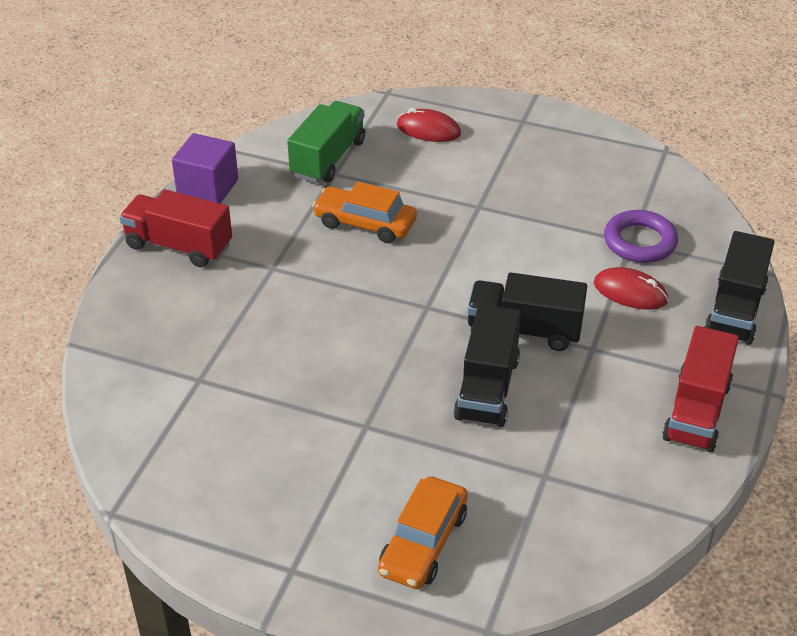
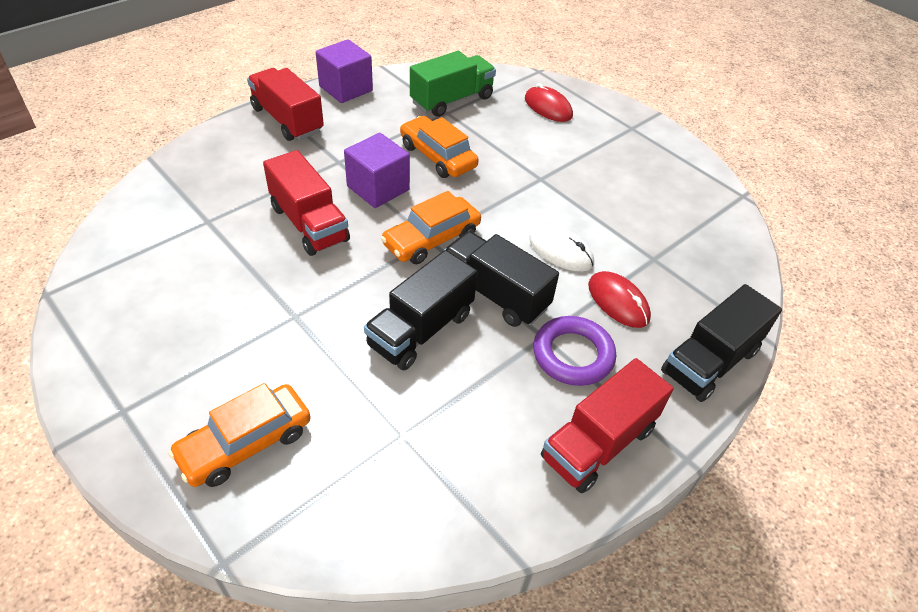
camera: 25 degrees right, 5 degrees up
(302, 340) = (309, 224): none -> red truck
(336, 278) = (378, 188): none -> purple cube
(428, 306) = (431, 239): none -> orange car
(550, 268) = (561, 251): none -> white mouse
(640, 242) = (661, 262): purple ring -> purple ring (573, 355)

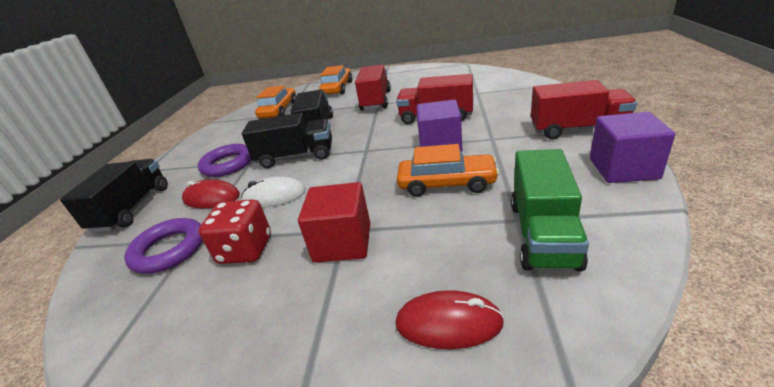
camera: 145 degrees right, 15 degrees down
(431, 239) = (365, 150): orange car -> orange car (279, 110)
(551, 171) = (342, 242): none -> red cube
(598, 443) = (196, 152): red truck -> red truck (376, 101)
(616, 215) = (245, 250): none -> red dice
(676, 262) = (169, 250): none -> purple ring

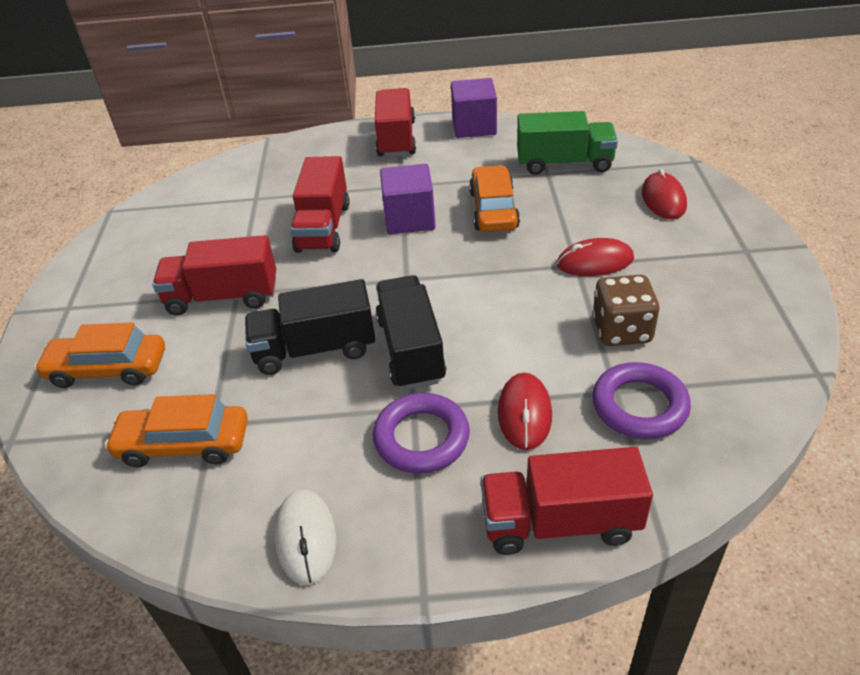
camera: 100 degrees left, 10 degrees up
(132, 208) = (560, 522): black truck -> red truck
(245, 250) = (621, 330): red dice -> brown dice
(274, 196) = (518, 340): white mouse -> white mouse (306, 538)
(342, 242) = (595, 262): red cube -> red mouse

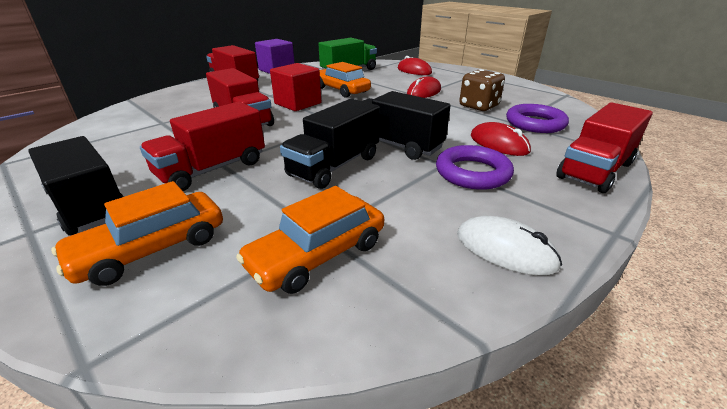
camera: 45 degrees left, 10 degrees down
(114, 298) = (89, 206): none -> black truck
(409, 219) = (298, 103): purple cube -> red cube

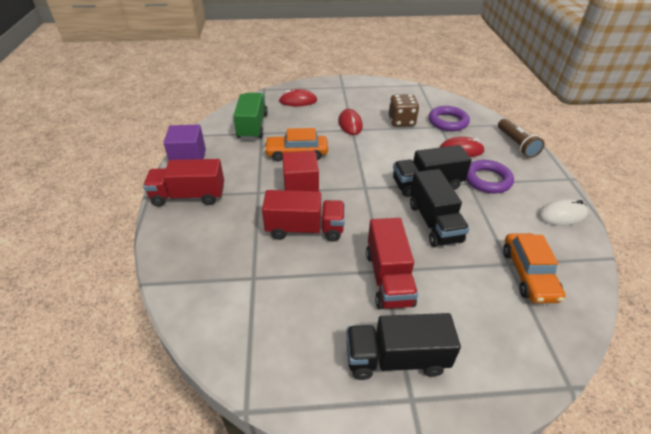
camera: 50 degrees left, 10 degrees up
(152, 248) = (479, 338): orange car -> none
(595, 170) = (516, 144): red truck -> brown flashlight

